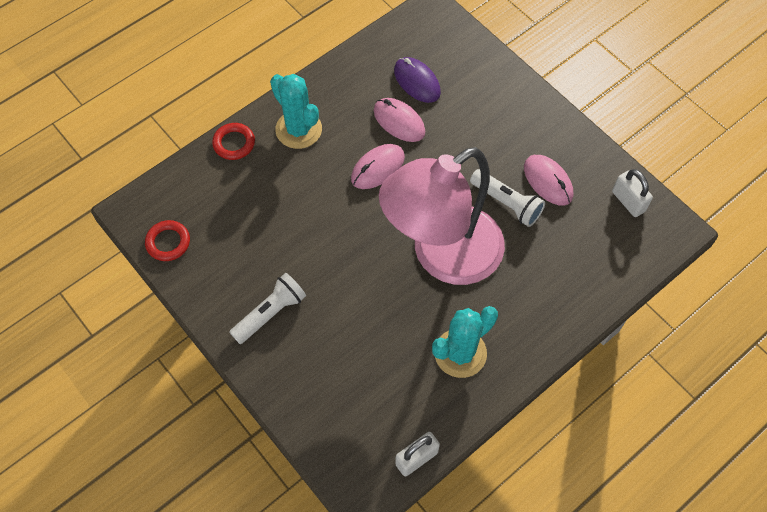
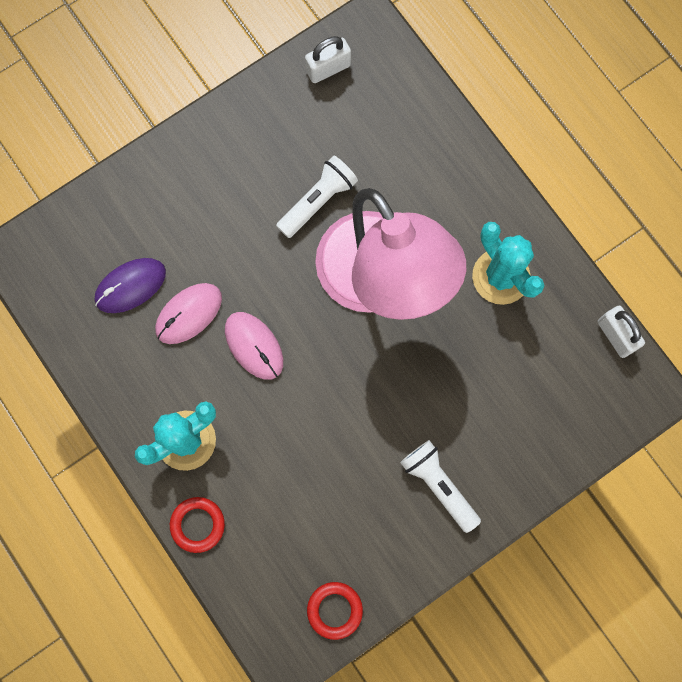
camera: 85 degrees left, 15 degrees up
(548, 181) = (293, 151): pink mouse -> none

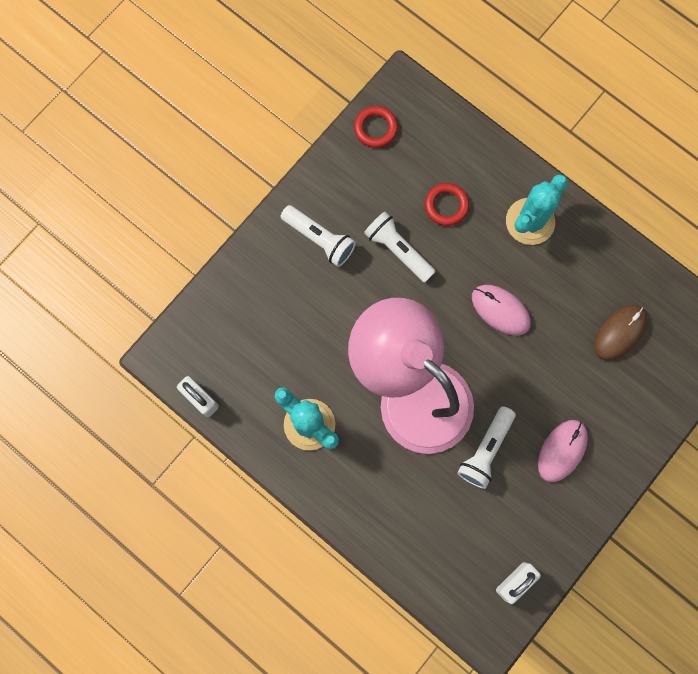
camera: 165 degrees right, 0 degrees up
(130, 286) = (619, 333): purple mouse -> brown mouse
(189, 314) = (563, 322): pink mouse -> pink mouse (562, 450)
(197, 524) = (499, 162): red ring -> red ring (446, 205)
(350, 447) = (398, 250): none -> white flashlight

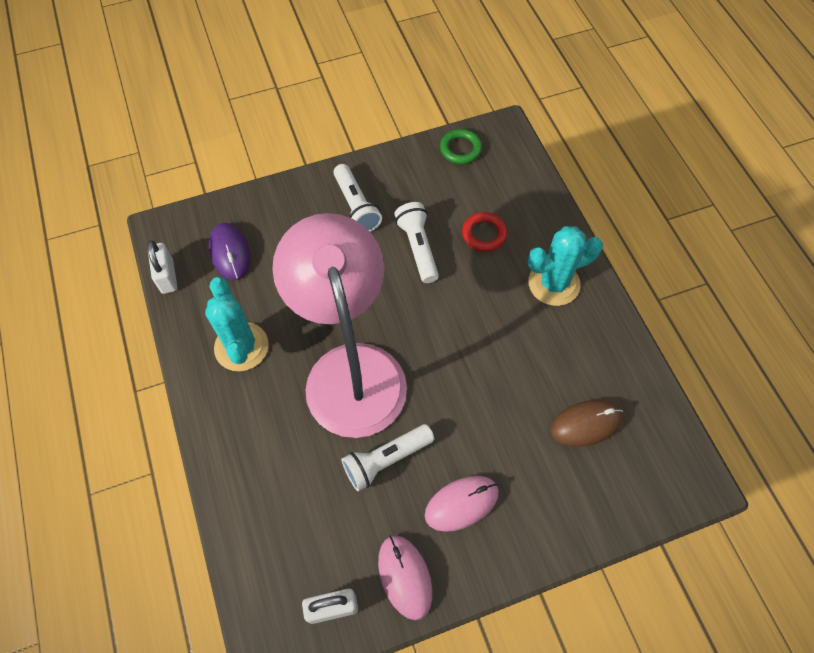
camera: 30 degrees right, 15 degrees down
(239, 346) = (230, 252): none -> purple mouse
(375, 128) = (460, 149): red ring -> green ring
(500, 310) = (479, 343): pink mouse -> pink mouse (405, 577)

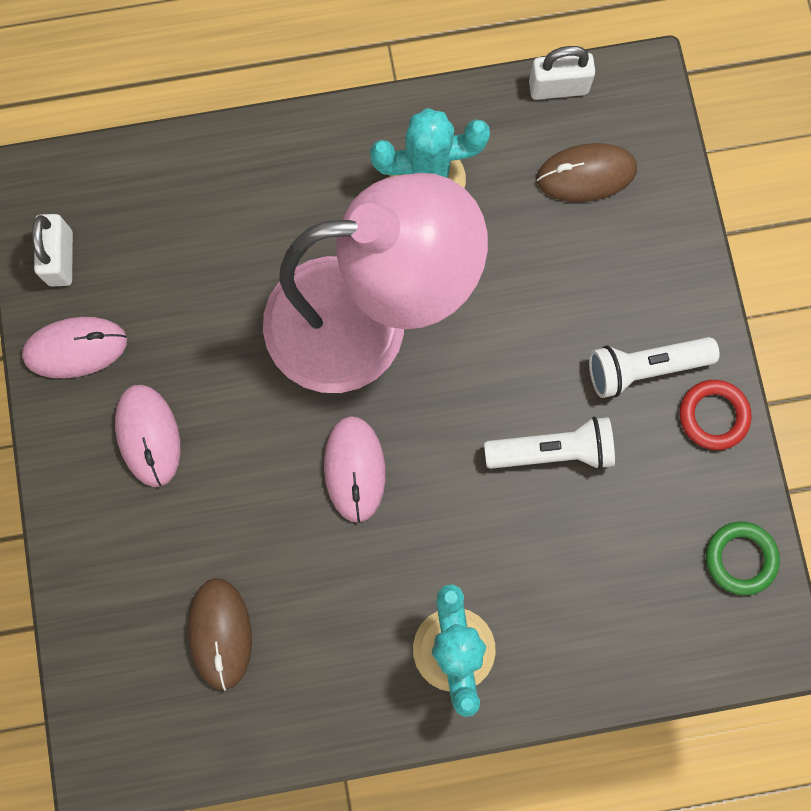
camera: 100 degrees right, 15 degrees up
(230, 252) = (586, 174): purple mouse -> brown mouse
(386, 460) = (227, 349): white flashlight -> none
(455, 359) = (354, 469): none -> pink mouse
(484, 234) = (562, 560): red ring -> red ring (713, 416)

